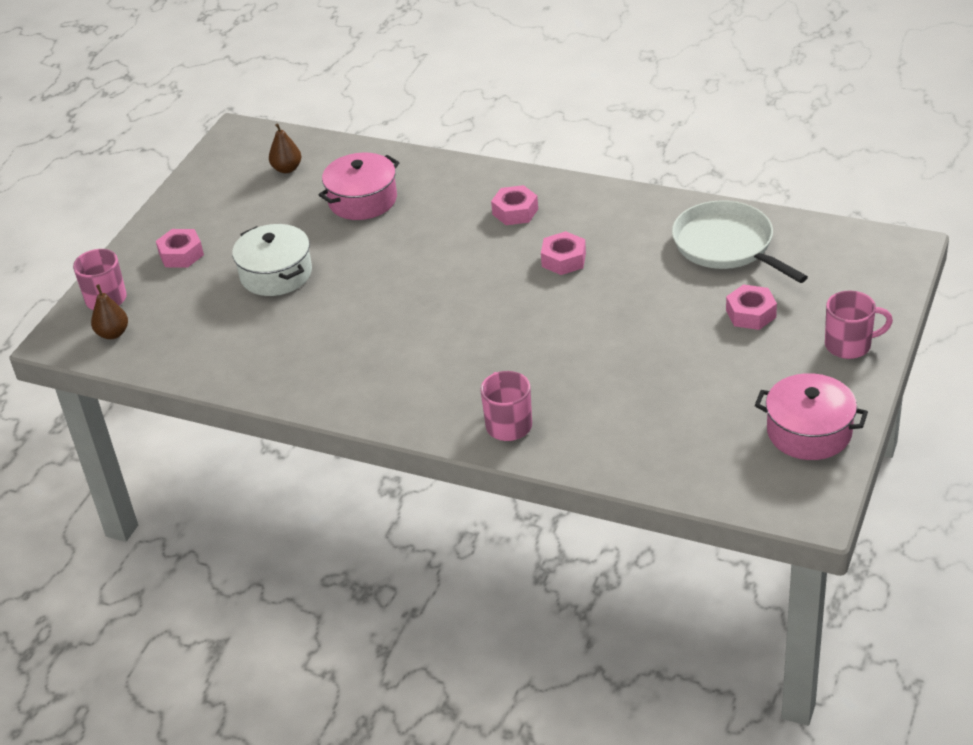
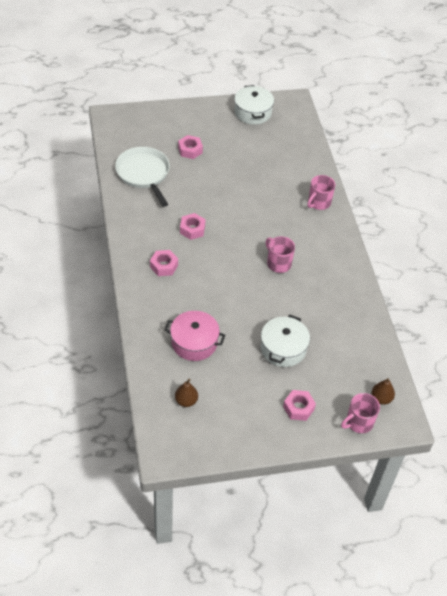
camera: 130 degrees left, 10 degrees up
(726, 245) = (143, 173): white pan -> white pan turned 135 degrees clockwise
(809, 432) = (253, 112): pink pot -> white pot
(849, 345) = (191, 115): pink mug -> pink mug (278, 263)

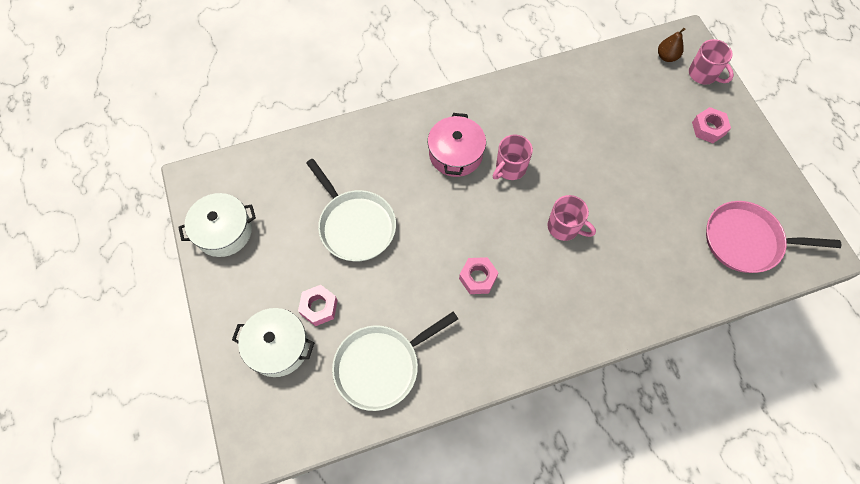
camera: 95 degrees left, 15 degrees up
(164, 266) = (552, 303): pink nut -> none
(186, 401) = (746, 241): brown pear -> pink pan
(194, 342) = (662, 245): pink pot -> pink pot (455, 154)
(245, 173) = (355, 225): none -> white pan
(283, 348) = (636, 150): white pot -> white pot (278, 347)
(318, 203) = (395, 133): pink mug -> pink mug (564, 227)

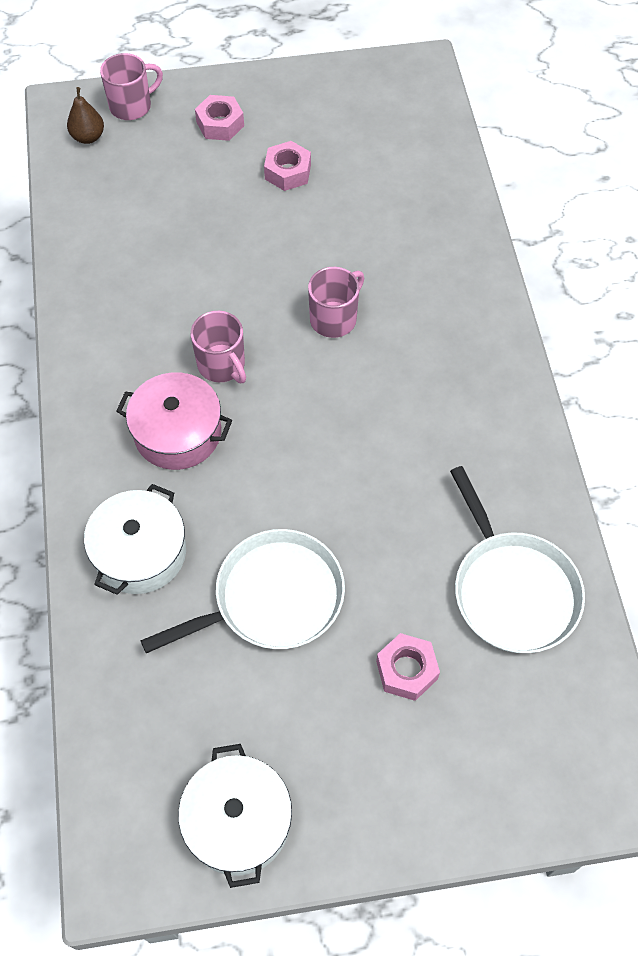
camera: 80 degrees left, 5 degrees down
(278, 347) = (465, 740): white pot -> white pot (140, 552)
(478, 278) = (393, 440): pink nut -> pink nut (288, 172)
(746, 241) = (393, 132): pink pan -> none

